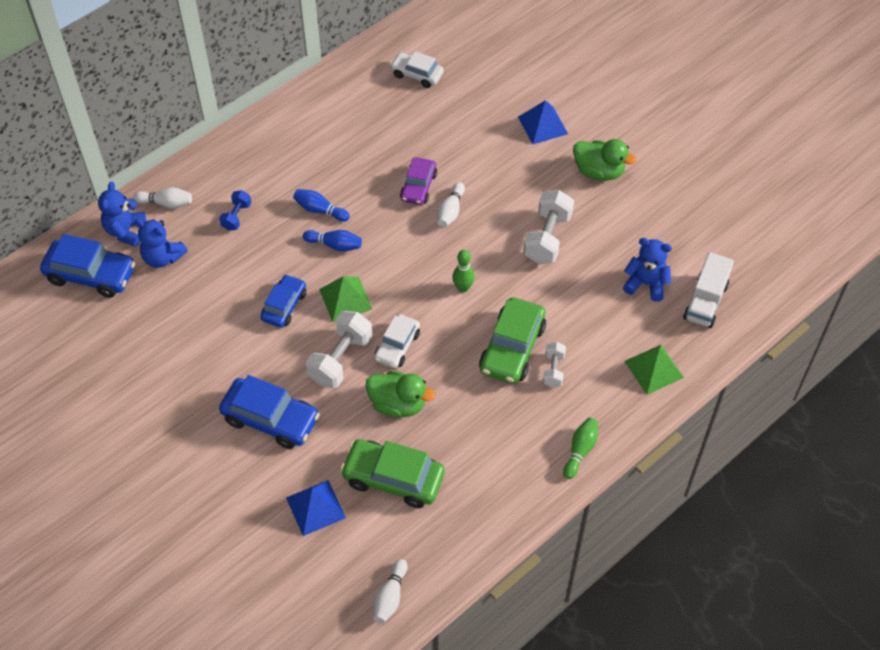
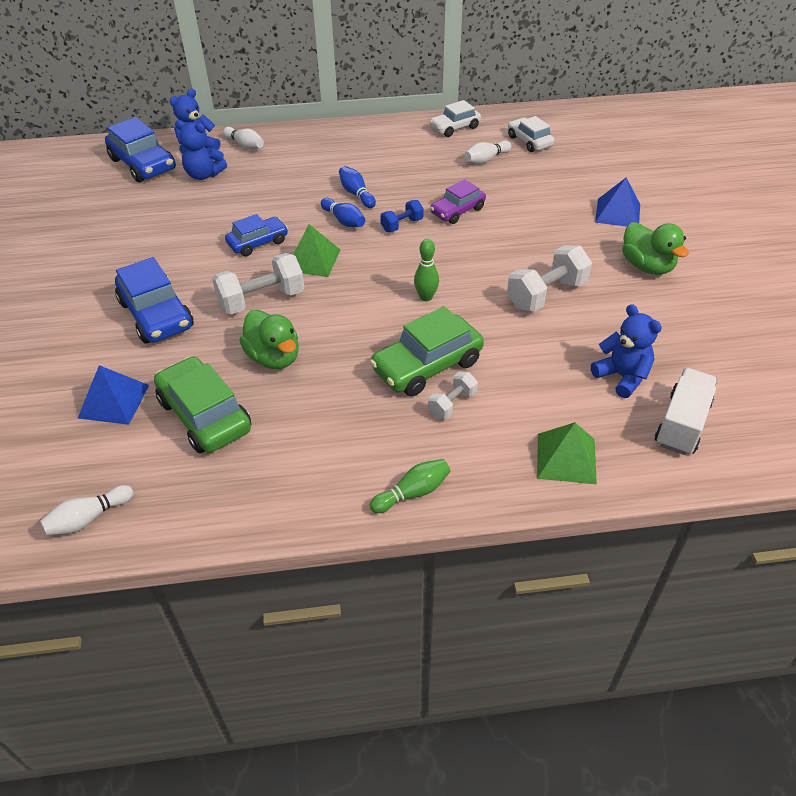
camera: 35 degrees right, 10 degrees down
(162, 257) = (204, 175): blue teddy bear -> blue teddy bear turned 45 degrees counterclockwise
(236, 216) = (287, 172): blue dumbbell -> blue dumbbell (402, 225)
(397, 346) = (320, 313): white car -> white car (455, 128)
(450, 211) = (470, 238): white bowling pin -> white bowling pin (486, 159)
(705, 301) = (682, 424): white truck -> white truck turned 150 degrees clockwise

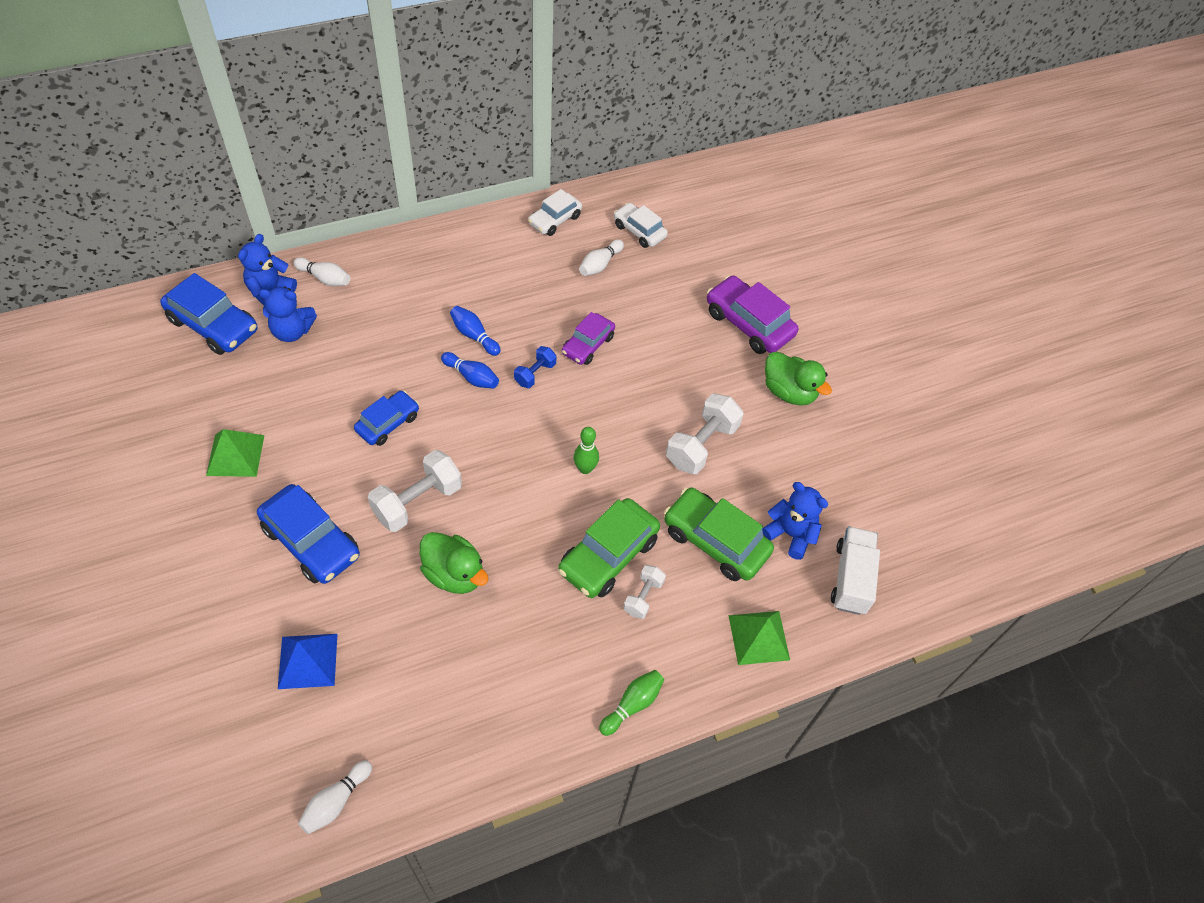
camera: 20 degrees left, 10 degrees up
(205, 415) = (408, 659): green car -> green car (715, 541)
(313, 260) = (455, 438): green pyramid -> green pyramid (235, 455)
(617, 213) = (748, 323): blue pyramid -> purple car

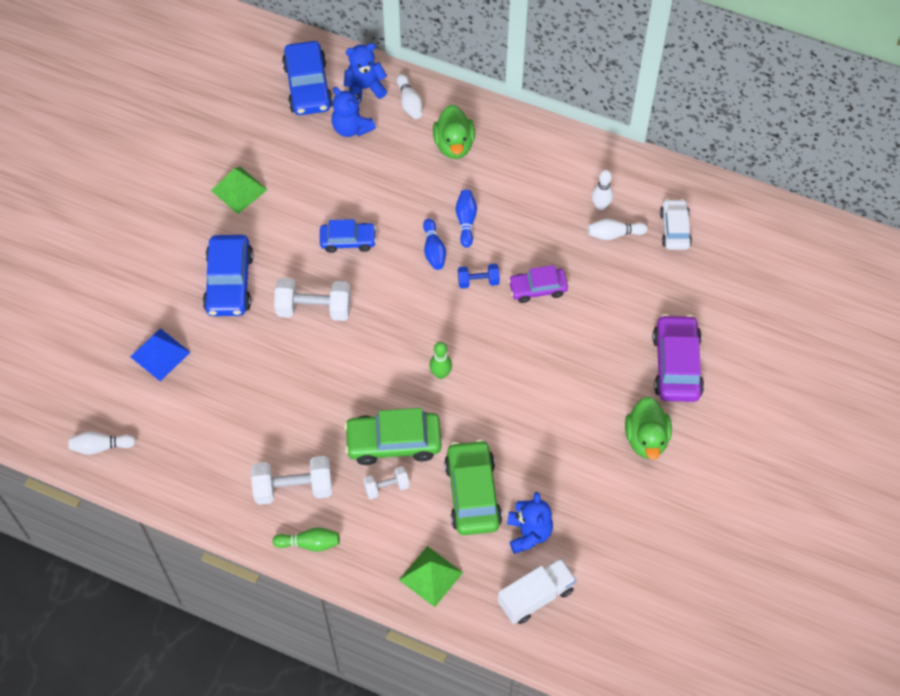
camera: 50 degrees right, 5 degrees up
(454, 574) = (289, 373): green duck -> green duck (454, 145)
(555, 220) = (619, 173): white car -> none
(567, 251) = (600, 205): none -> white bowling pin
(701, 445) = (537, 423): white dumbbell -> white dumbbell (293, 488)

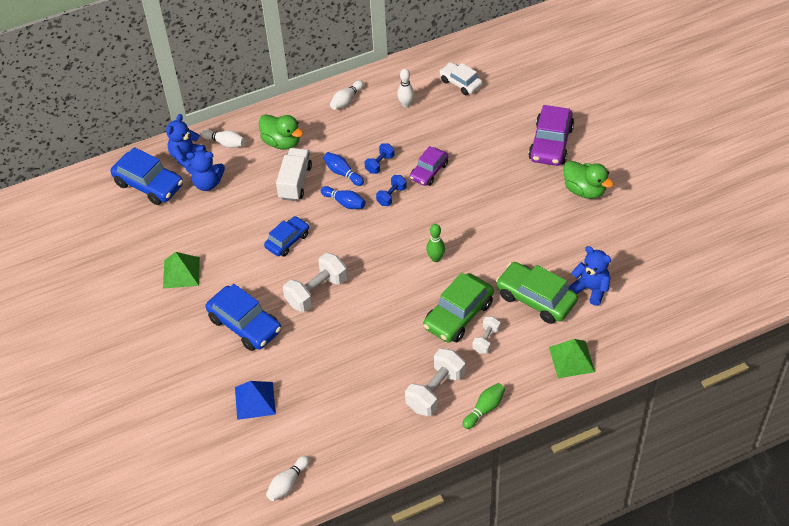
camera: 45 degrees left, 10 degrees down
(506, 242) = (380, 164): none -> blue dumbbell
(536, 596) = (637, 315): white truck -> white truck (295, 182)
(614, 234) = (432, 111): white bowling pin -> white bowling pin (346, 100)
(676, 365) = (550, 143): purple car -> purple car turned 120 degrees counterclockwise

